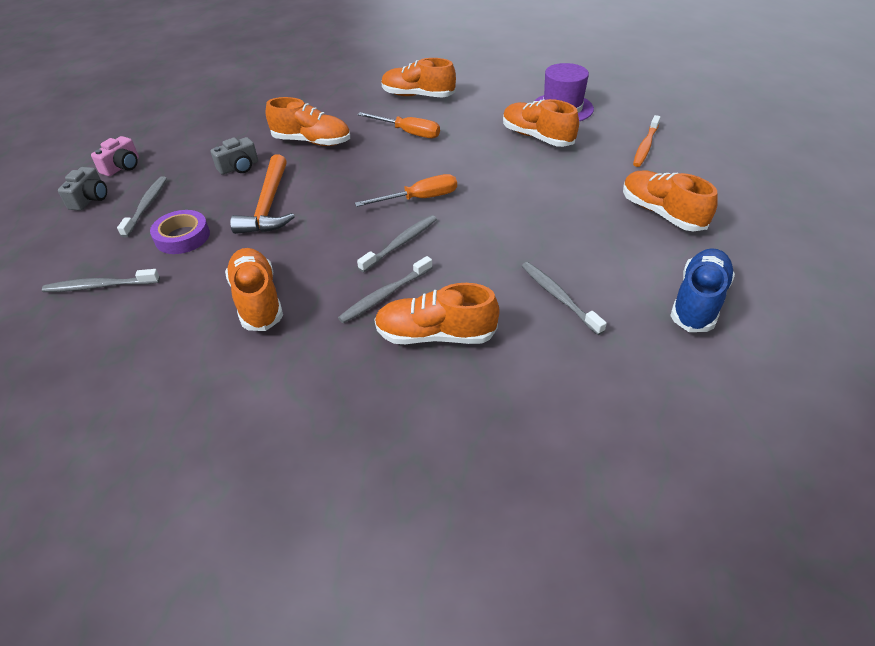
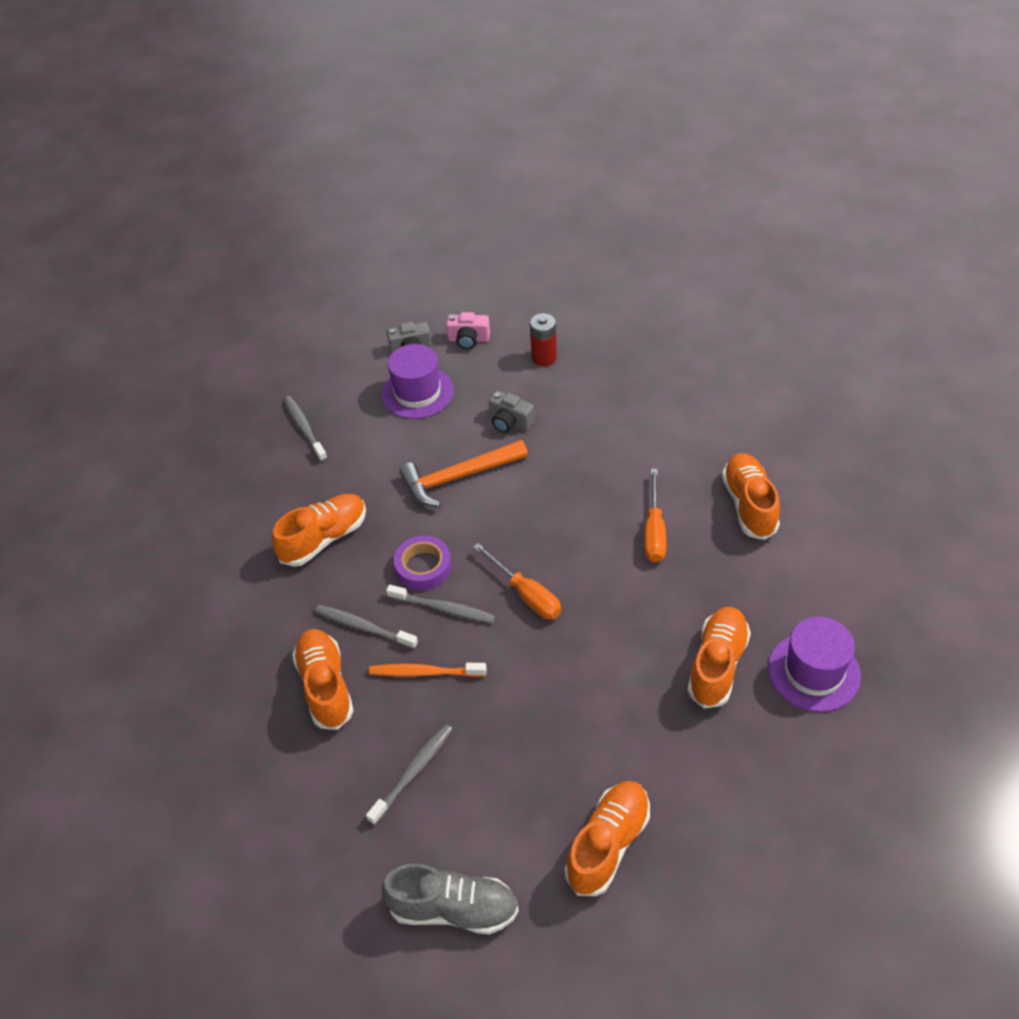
camera: 70 degrees right, 5 degrees up
(146, 206) = (417, 392): grey toothbrush -> purple hat
(182, 237) = (385, 442): purple tape -> purple tape (423, 567)
(192, 137) = (544, 357): none -> red battery
(312, 142) = (588, 454): orange shoe -> none
(645, 146) = (764, 797): orange toothbrush -> orange toothbrush (425, 672)
(698, 302) = (453, 909): blue shoe -> grey shoe

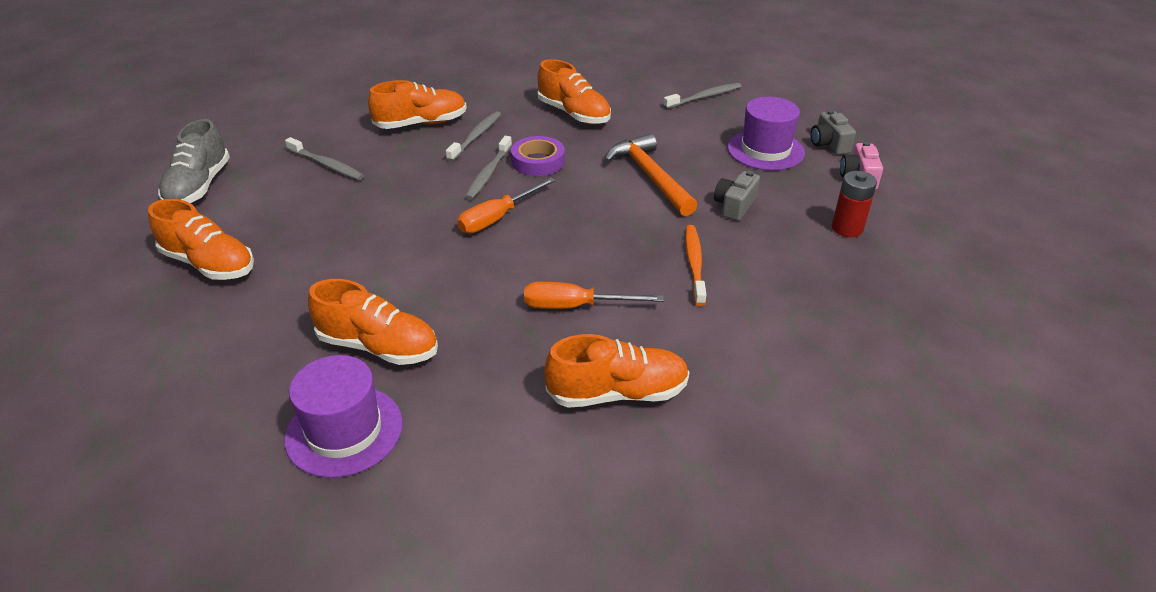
camera: 85 degrees right, 10 degrees down
(425, 672) = (421, 167): orange toothbrush -> orange toothbrush (694, 264)

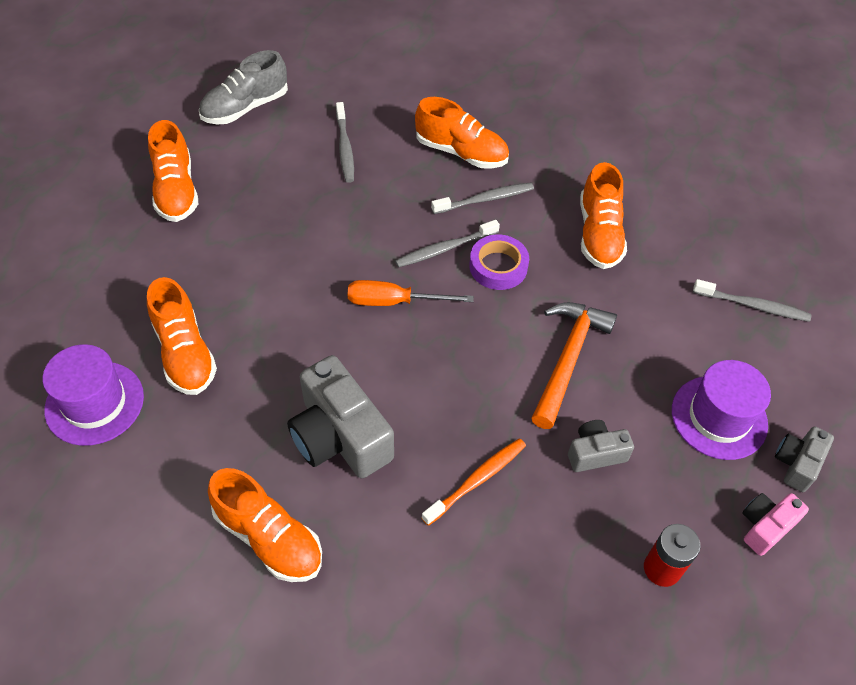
camera: 45 degrees right, 15 degrees up
(575, 306) = (339, 436): orange screwdriver -> grey camera

